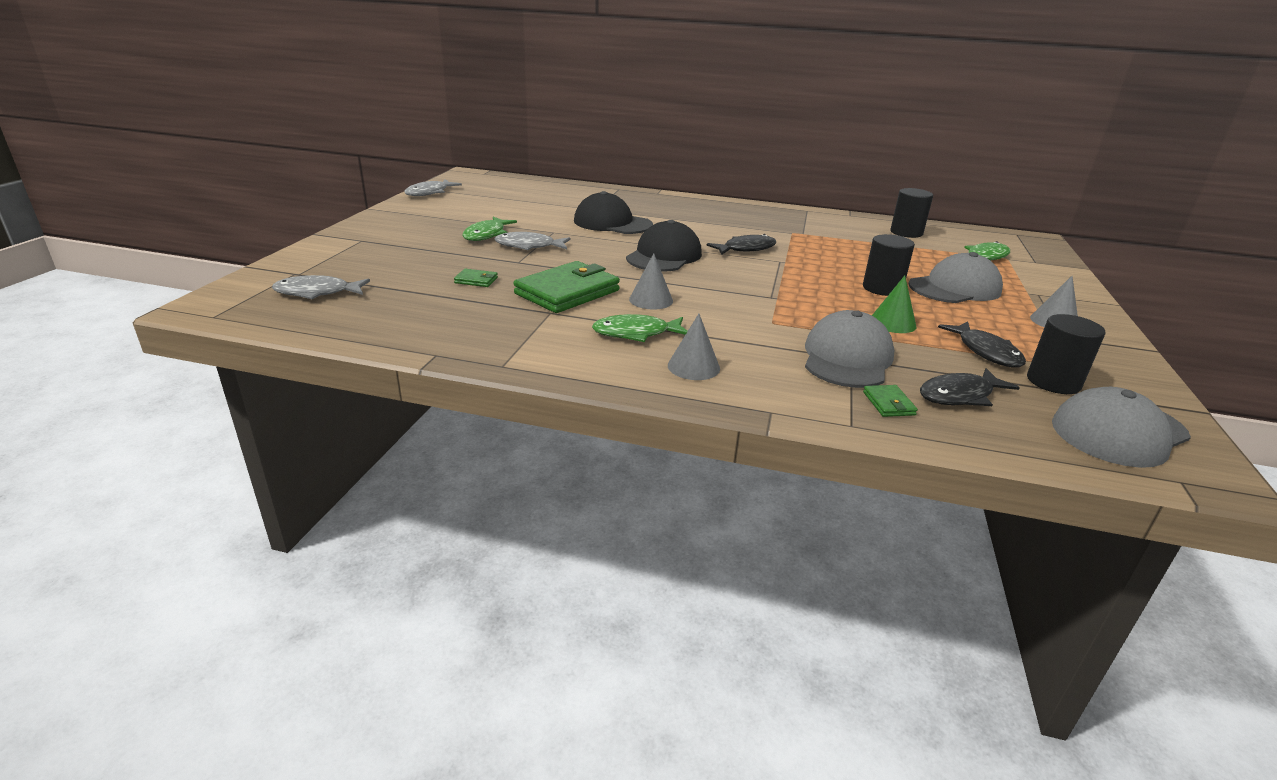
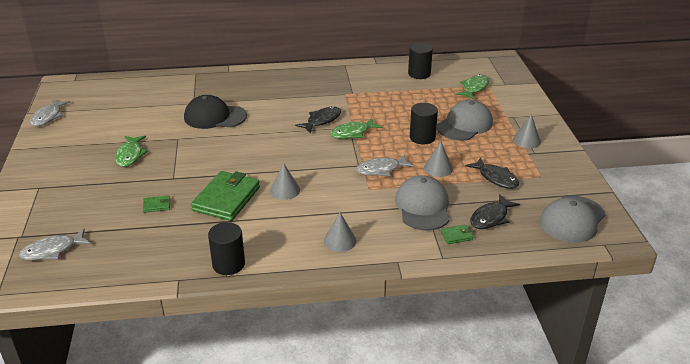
camera: 20 degrees left, 5 degrees up
(529, 246) = (170, 159): grey fish -> grey fish (381, 170)
(636, 333) = (291, 223): green fish -> green fish (352, 133)
(664, 256) = (271, 143): black cap -> none
(888, 403) = (456, 236): green wallet -> green wallet turned 75 degrees counterclockwise
(892, 323) = (438, 168): green cone -> grey cone
(1053, 382) = (535, 192): black cylinder -> black cylinder (228, 264)

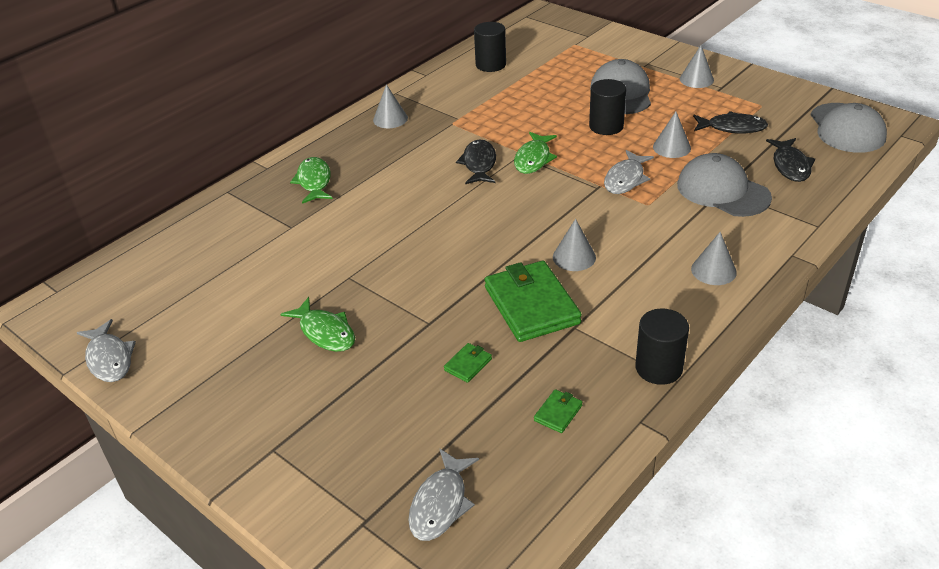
camera: 40 degrees left, 5 degrees up
(215, 117) = (349, 227): black cap -> none
(319, 76) = (390, 119): none -> grey cone
(456, 236) = (794, 199): green wallet -> green wallet (558, 413)
(474, 88) = (567, 53): green fish -> green fish (314, 181)

